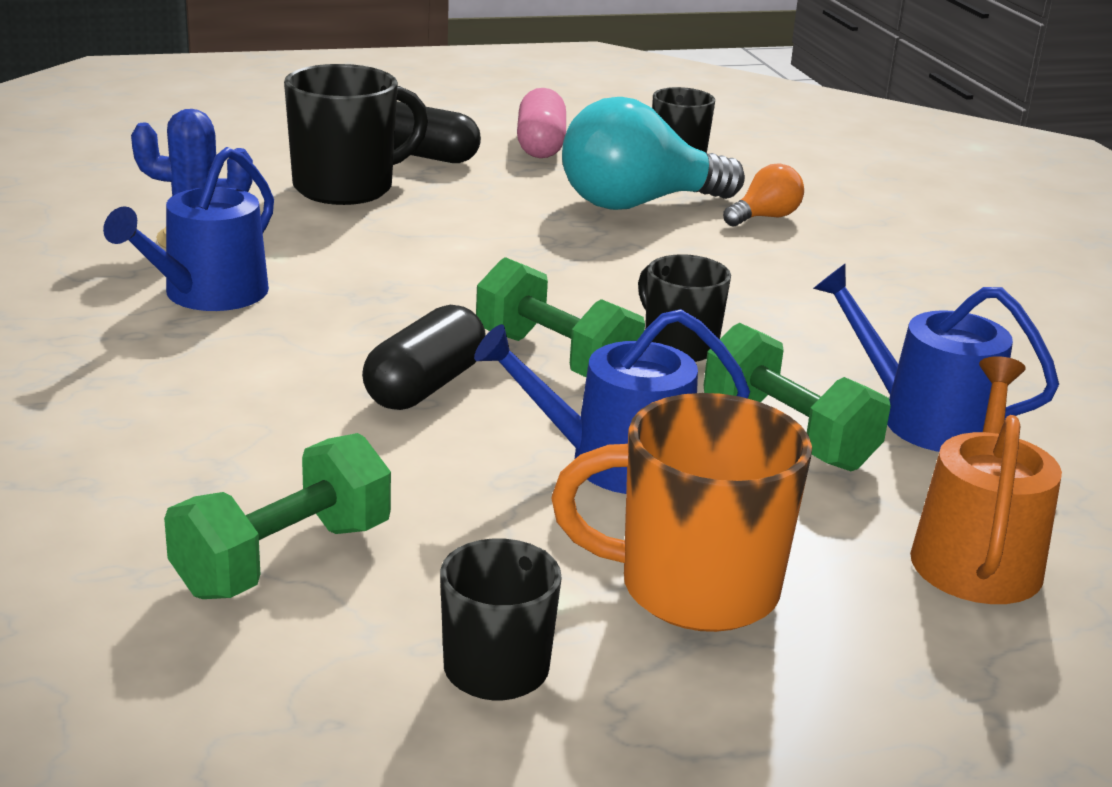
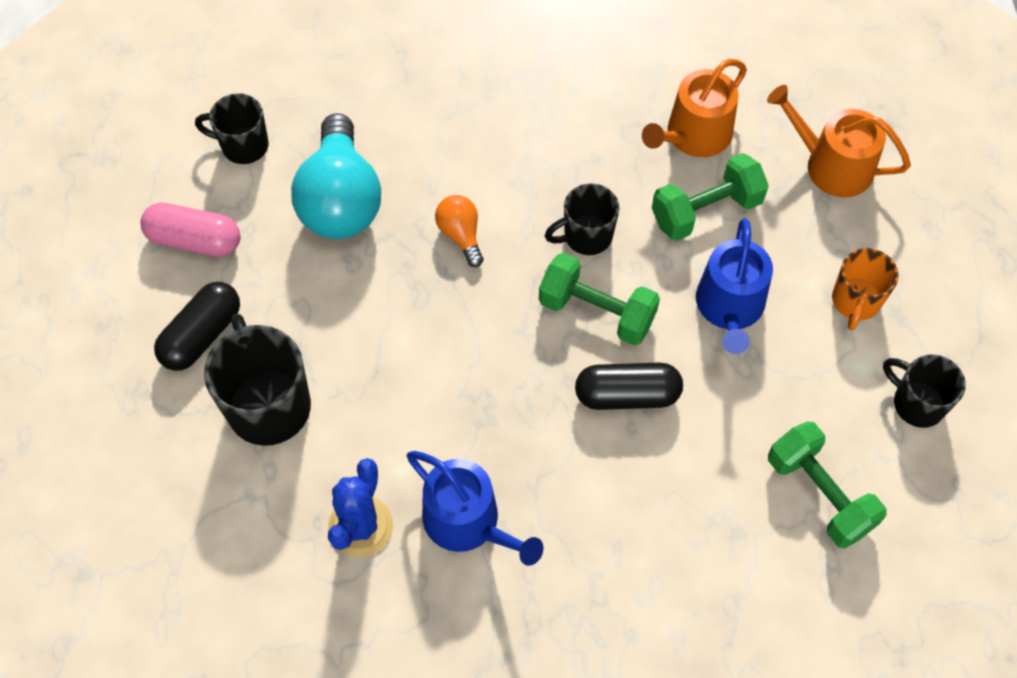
camera: 75 degrees left, 35 degrees up
(425, 386) = (627, 395): black capsule -> black capsule turned 45 degrees counterclockwise
(556, 359) = (597, 312): green dumbbell -> green dumbbell turned 60 degrees clockwise
(693, 588) = (855, 301): orange mug -> orange mug, size x0.62
(765, 217) = (382, 123): orange light bulb -> orange light bulb (461, 235)
(925, 419) = (693, 136): blue watering can -> orange watering can

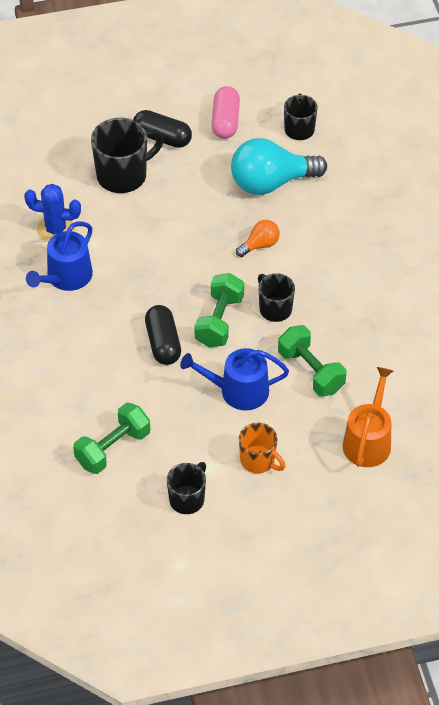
camera: 80 degrees right, 10 degrees down
(693, 136) = (371, 359): orange watering can -> none
(855, 301) = (258, 461): orange mug -> orange mug turned 150 degrees counterclockwise

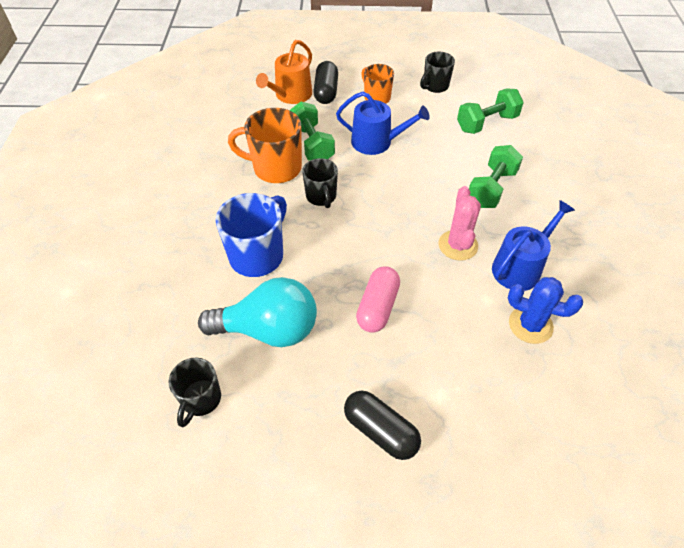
camera: 165 degrees left, 0 degrees up
(123, 175) = (442, 381): black mug -> none
(126, 286) = (458, 245): none -> pink cactus
(163, 343) = (431, 188): black capsule -> black capsule (326, 92)
(219, 321) = (375, 196): green dumbbell -> green dumbbell (491, 188)
(225, 121) = (289, 438): pink capsule -> pink capsule (377, 307)
(260, 245) = (311, 259): orange light bulb -> none
(309, 238) = (258, 255): none -> blue mug
(337, 332) = (275, 168): none -> orange mug

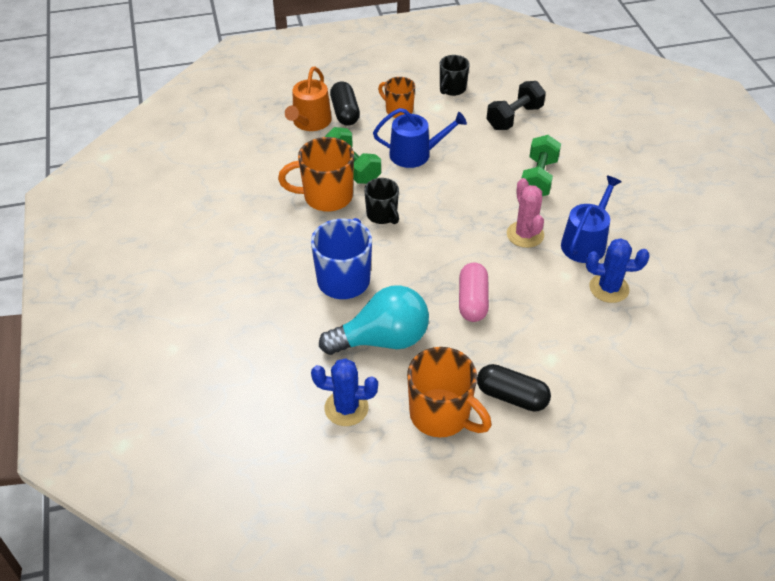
camera: 15 degrees left, 5 degrees down
(200, 399) = (346, 408): black mug -> blue cactus
(295, 434) = (441, 415): none -> orange mug
(486, 123) = (514, 117): green dumbbell -> black dumbbell

